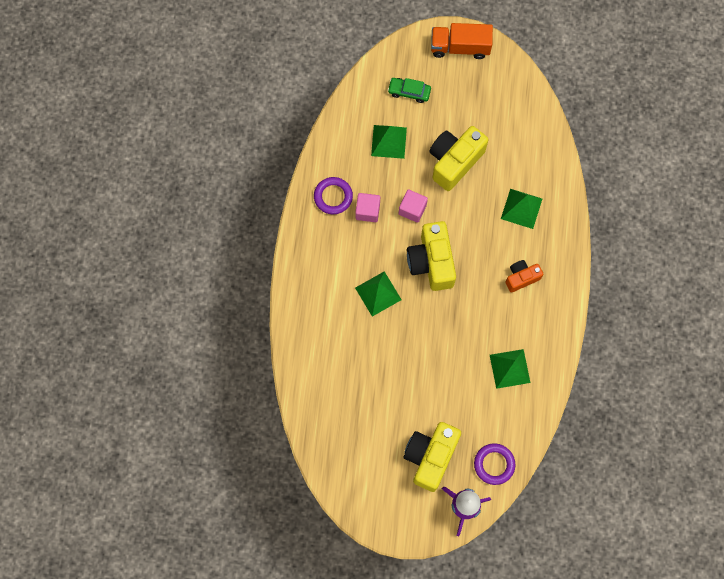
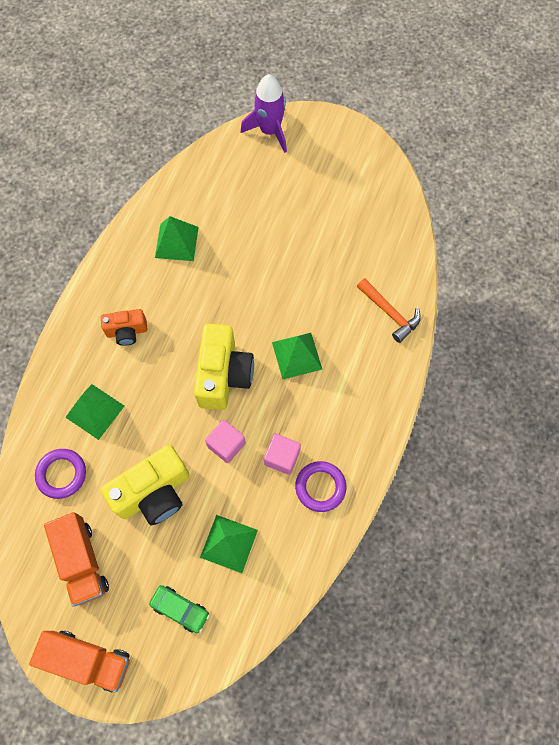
camera: 165 degrees left, 5 degrees down
(310, 350) = (390, 313): none -> orange hammer
(430, 457) = (288, 181): yellow camera -> none
(488, 104) = (82, 561): none -> orange truck
(494, 464) = (226, 159): purple ring -> purple ring (61, 474)

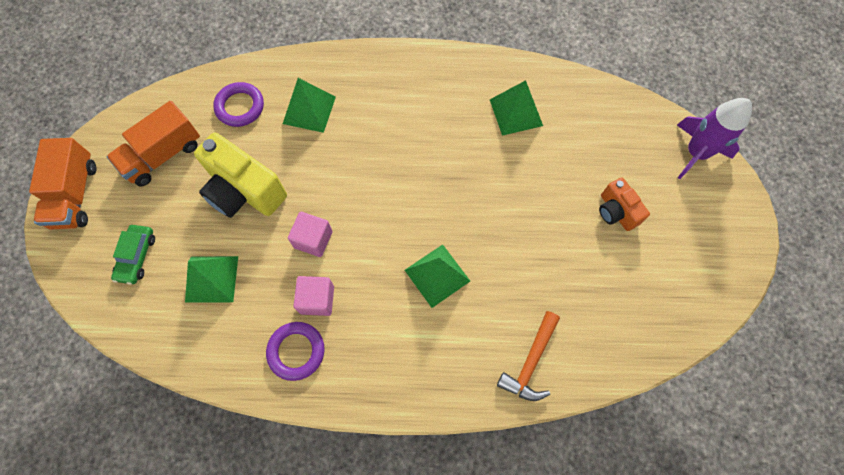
camera: 70 degrees right, 0 degrees up
(127, 332) = (400, 105): orange camera -> orange camera (616, 212)
(223, 375) = (387, 210): yellow camera -> none

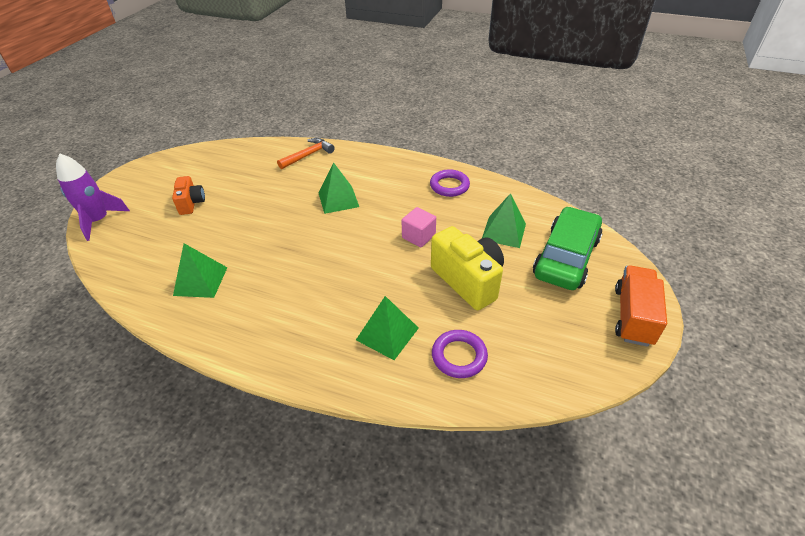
camera: 160 degrees left, 25 degrees down
(137, 257) = (566, 257): green car -> green car, size x2.08
(163, 155) = (545, 329): orange truck -> none
(317, 299) = (427, 205): pink cube -> none

